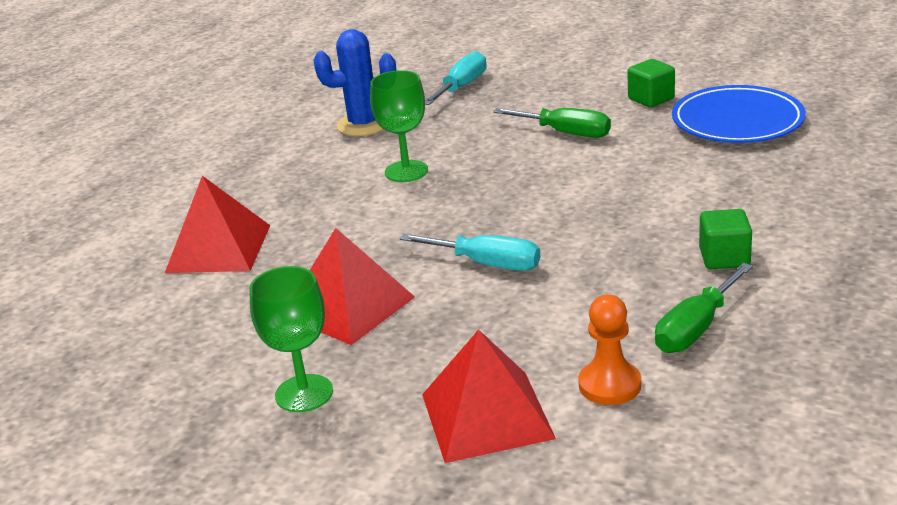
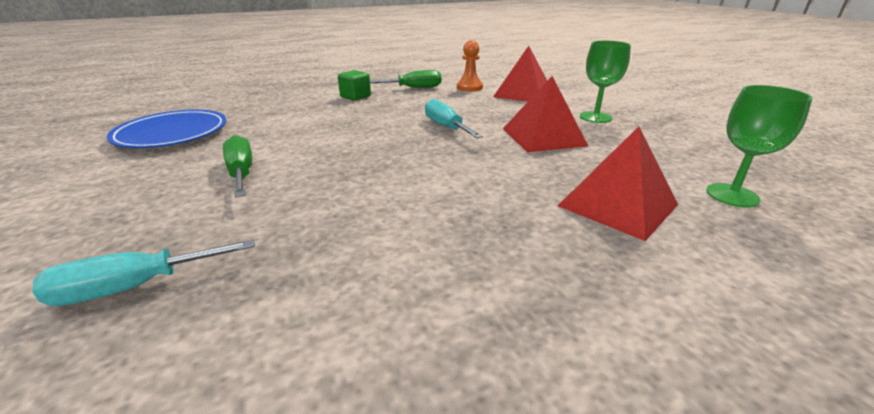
camera: 145 degrees left, 0 degrees up
(363, 125) = (325, 292): blue cactus -> none
(406, 171) = (391, 200): green goblet -> green goblet (732, 195)
(651, 99) = (136, 169): green cube -> none

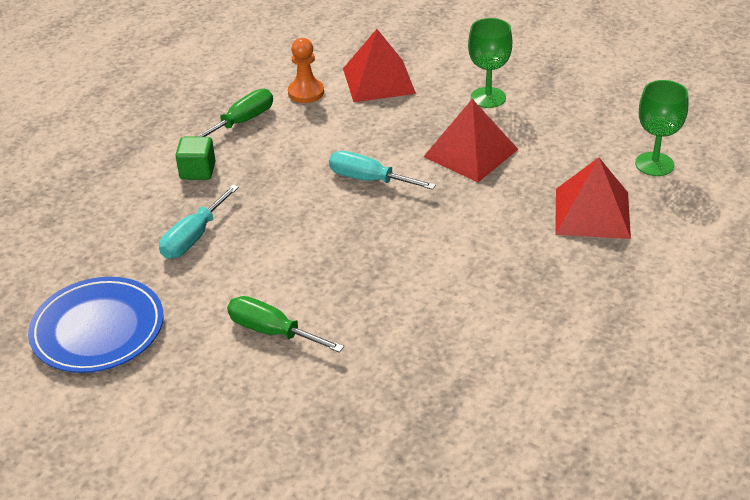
camera: 35 degrees left, 10 degrees up
(134, 287) = (376, 443): turquoise screwdriver -> turquoise screwdriver (193, 237)

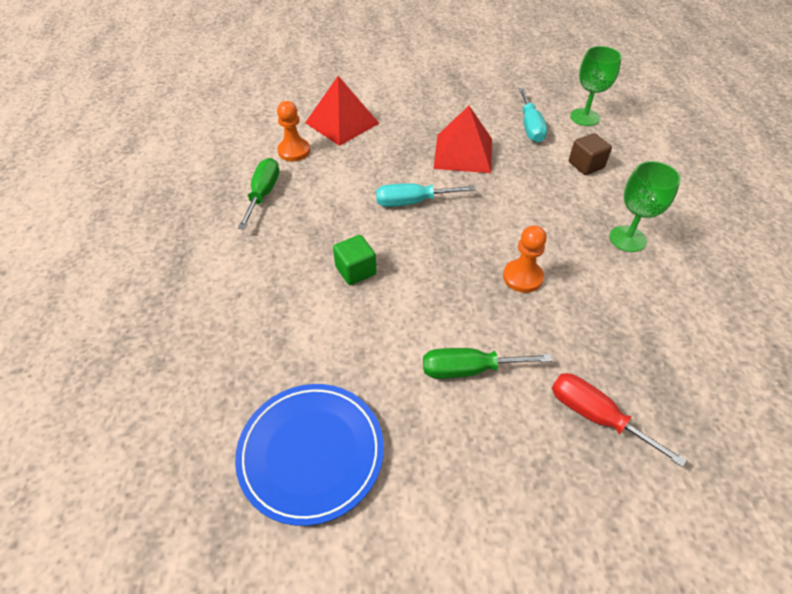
camera: 35 degrees left, 10 degrees up
(193, 237) = (317, 314): turquoise screwdriver -> turquoise screwdriver (530, 127)
(197, 171) = (264, 252): green cube -> green cube (355, 271)
(340, 413) = (595, 416): none -> red screwdriver
(401, 284) = (522, 277): none -> orange pawn
(488, 97) = (433, 109): green goblet -> green goblet (627, 239)
(592, 213) = (586, 165): red pyramid -> brown cube

